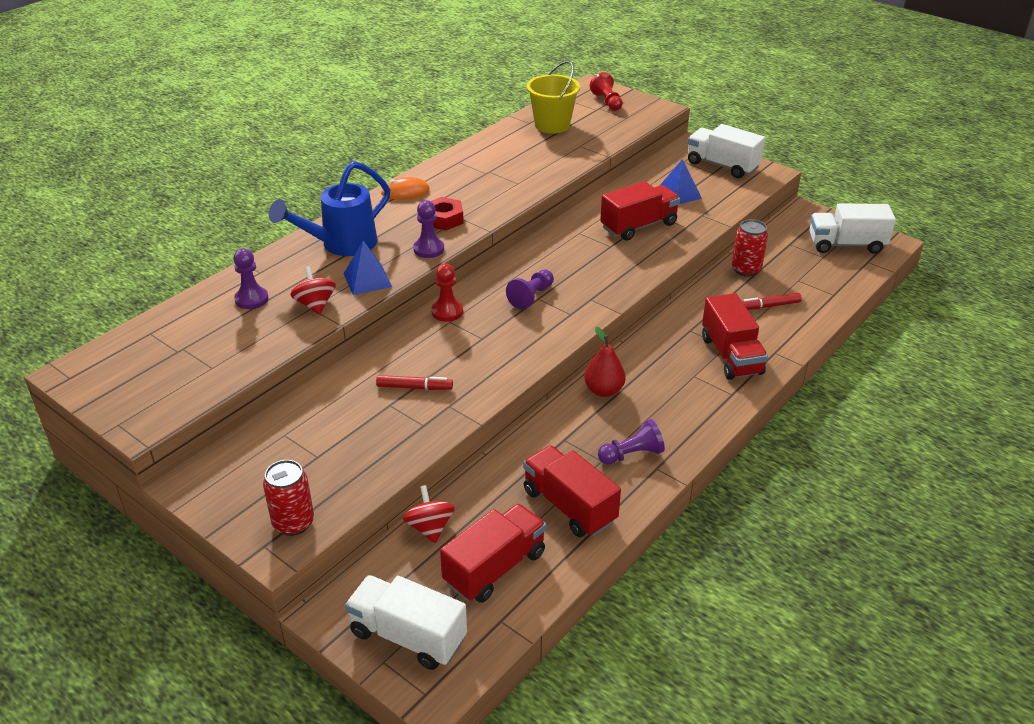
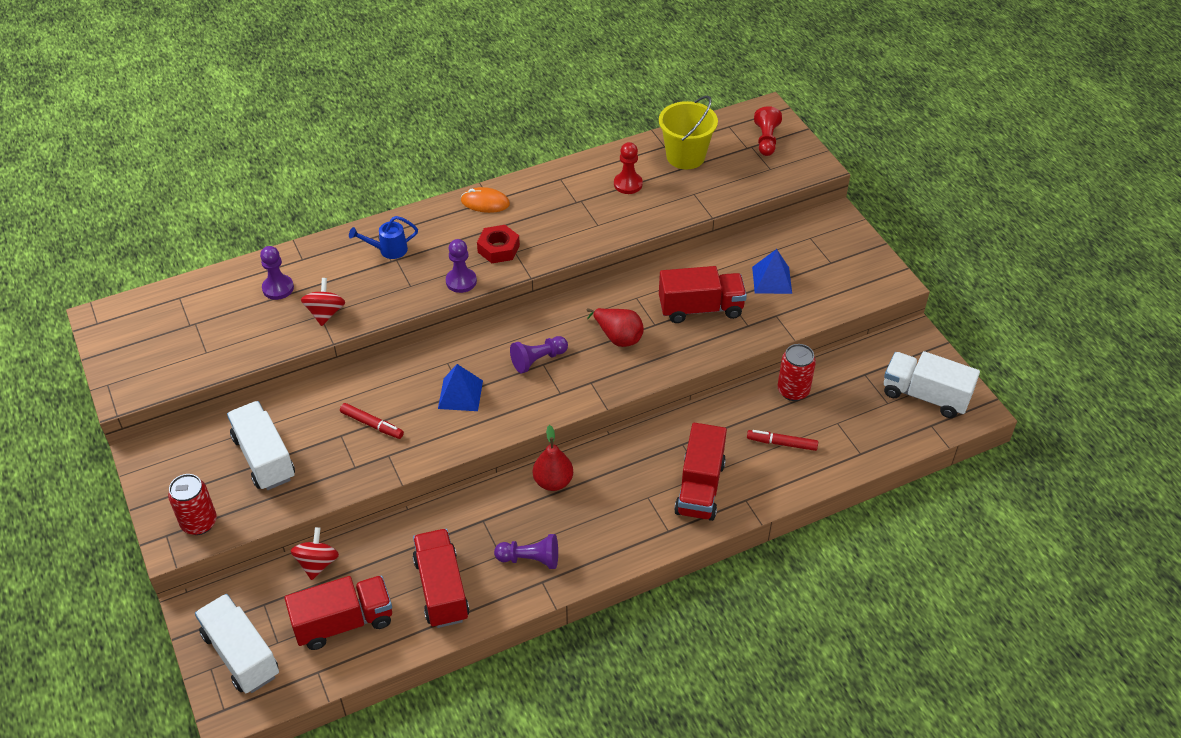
camera: 25 degrees right, 10 degrees up
(341, 245) = (388, 250): blue watering can -> blue watering can, size x0.52
(367, 280) = (385, 300): blue pyramid -> blue pyramid (460, 394)
(447, 312) = (452, 351): red pawn -> red pawn (628, 184)
(587, 262) = (618, 337): none -> red pear
(722, 166) = (847, 256): white truck -> white truck (264, 458)

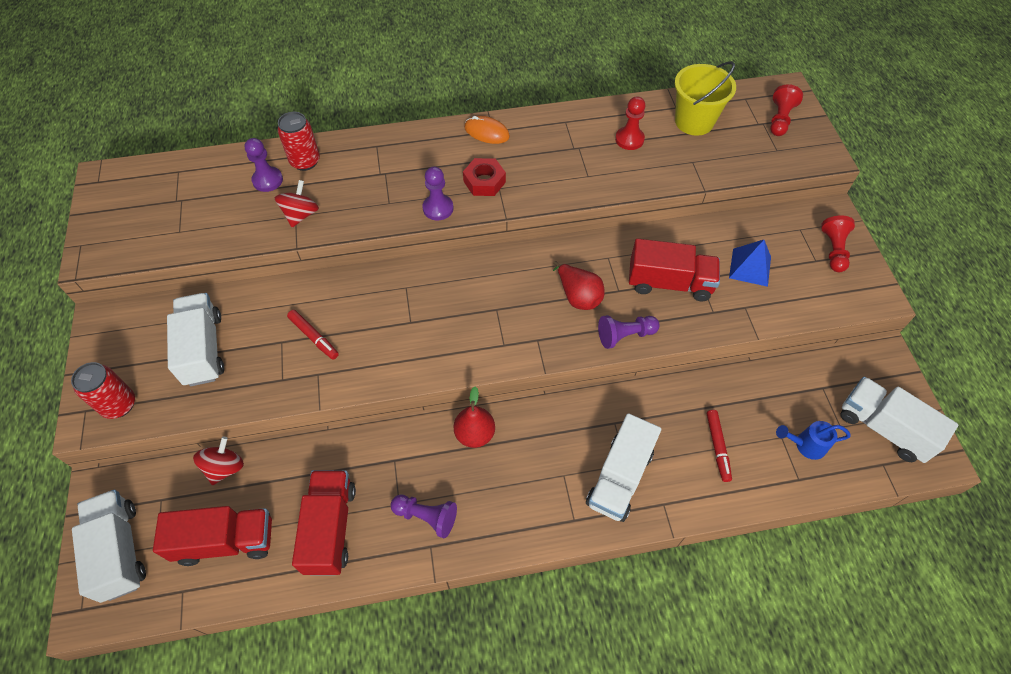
camera: 15 degrees right, 10 degrees up
(388, 250) = (380, 162): blue watering can -> blue watering can (805, 445)
(460, 394) = (407, 324): blue pyramid -> none
(538, 360) = (493, 304): purple pawn -> purple pawn (625, 335)
(700, 487) = (619, 477): red truck -> white truck
(782, 443) = (717, 447): red marker -> red marker turned 120 degrees counterclockwise
(793, 391) = (743, 389): red can -> red can (305, 161)
(844, 250) = (833, 250): none -> red pawn

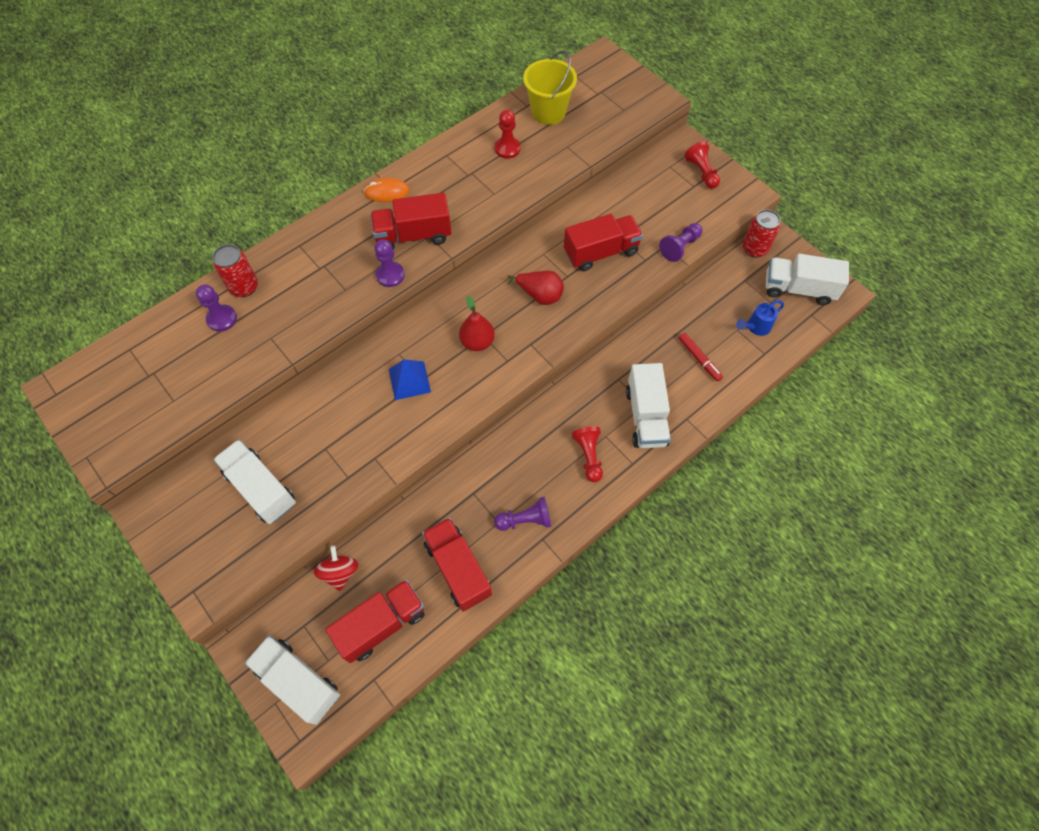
camera: 30 degrees left, 5 degrees up
(119, 405) = (220, 570): red can -> red can (754, 249)
(301, 215) = (275, 334): red spinning top -> none
(314, 337) = (350, 431): red marker -> none
(475, 434) = (521, 441): red pear -> red pear (477, 342)
(484, 181) = (413, 235): red nut -> red truck
(625, 335) = (593, 308): purple pawn -> purple pawn (680, 247)
(750, 267) = (651, 212): blue pyramid -> blue pyramid (409, 380)
(780, 119) = (611, 83): red pawn -> red pawn (588, 456)

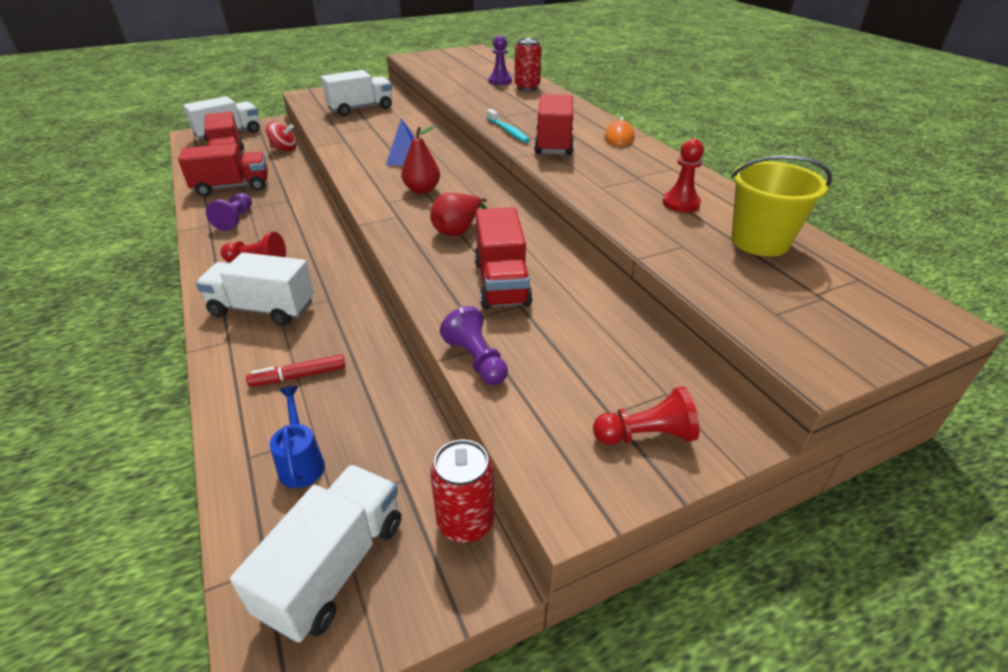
camera: 105 degrees right, 25 degrees down
(390, 275) = (508, 131): purple pawn -> turquoise toothbrush

